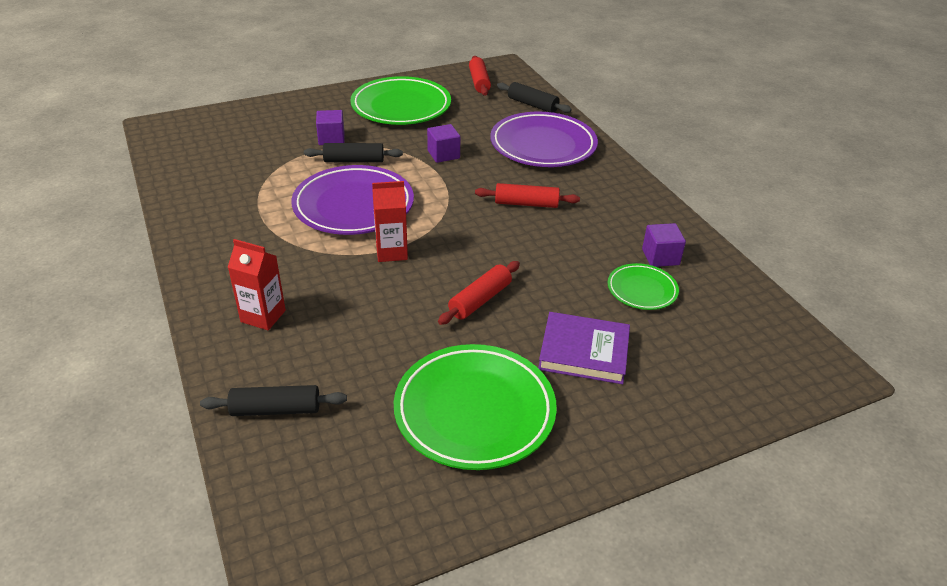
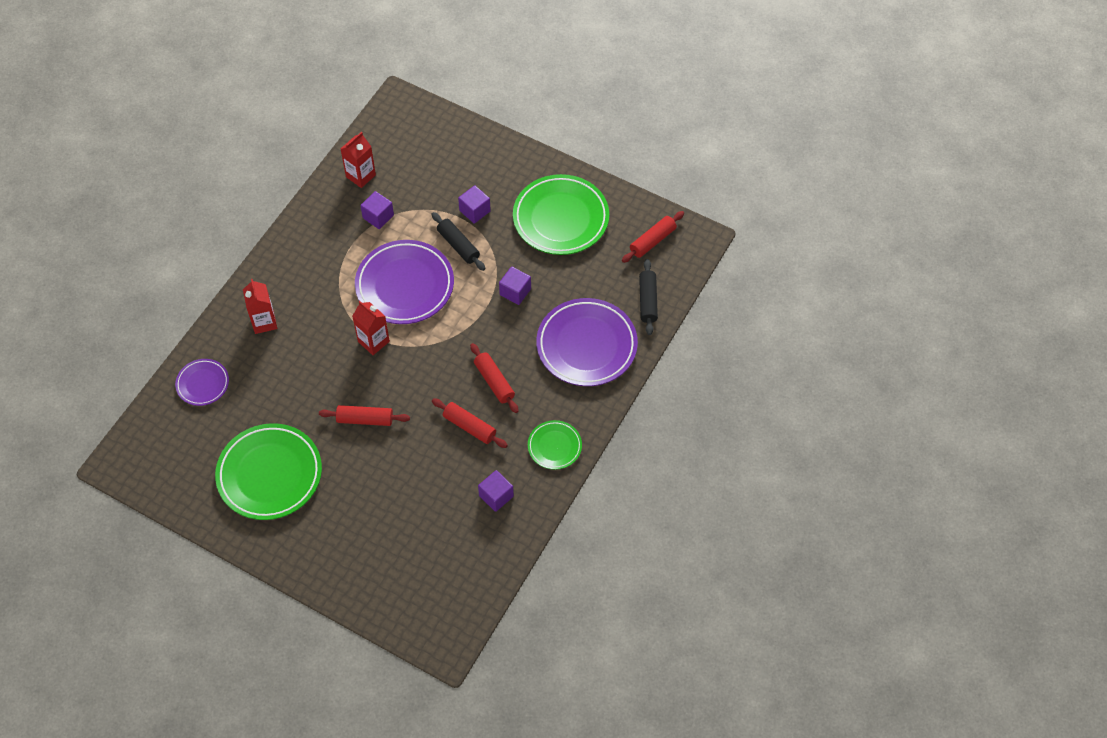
camera: 55 degrees right, 20 degrees up
(195, 177) = (361, 176): none -> red carton
(255, 187) = (378, 216): none -> purple cube
(276, 410) = (203, 384): black rolling pin -> purple plate
(562, 238) = (469, 427): none -> red rolling pin
(584, 351) = (360, 501): purple book -> none
(642, 290) = (448, 502): green plate -> green plate (554, 446)

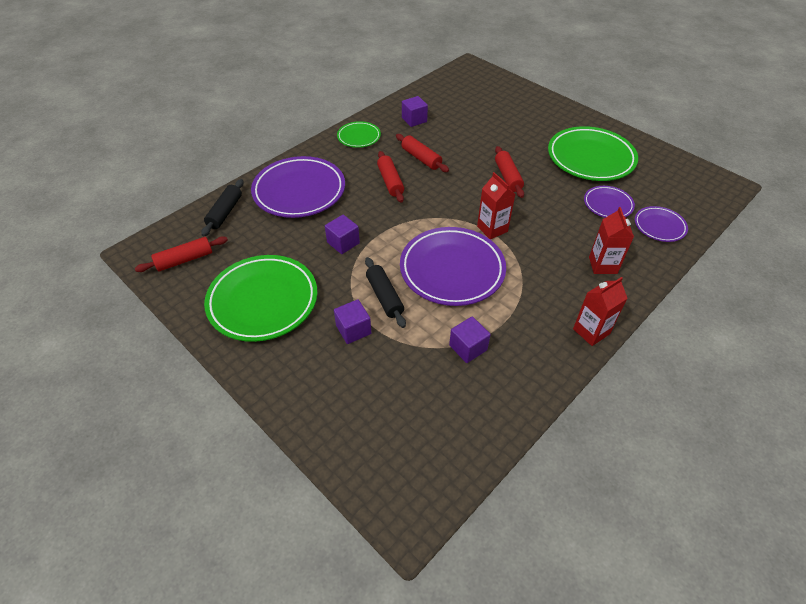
camera: 165 degrees left, 10 degrees down
(254, 402) = (608, 204): none -> purple plate
(361, 176) = (482, 406): red carton -> red carton (591, 331)
(365, 419) = (508, 177): red rolling pin -> red rolling pin turned 60 degrees clockwise

